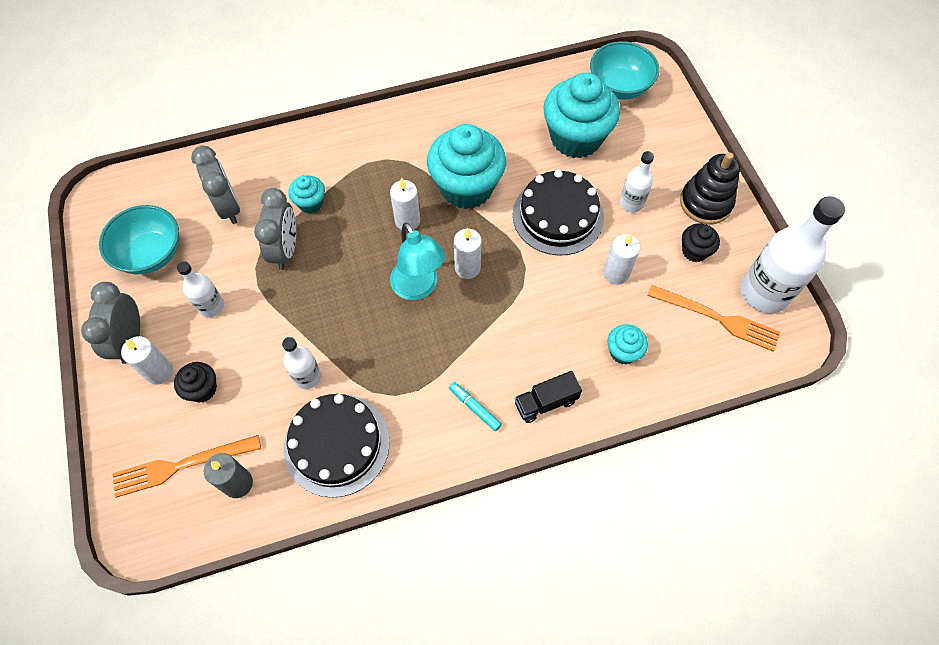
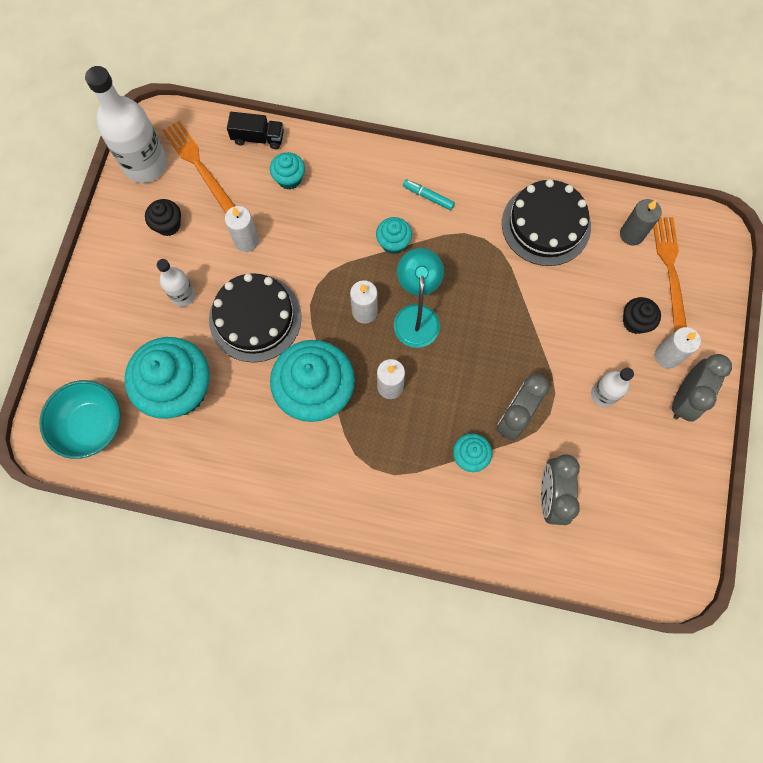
camera: 150 degrees left, 10 degrees up
(151, 253) = (642, 481): turquoise bowl -> none
(182, 465) = (670, 269): orange fork -> orange fork turned 105 degrees counterclockwise
(307, 376) = (546, 288): white bottle -> none
(475, 408) = (428, 197): turquoise marker -> turquoise marker turned 135 degrees clockwise
(481, 343) = (393, 243): none -> turquoise cupcake
(545, 402) = (373, 174): black truck -> black truck (258, 138)
(705, 203) = (121, 261): black stacking toy -> none

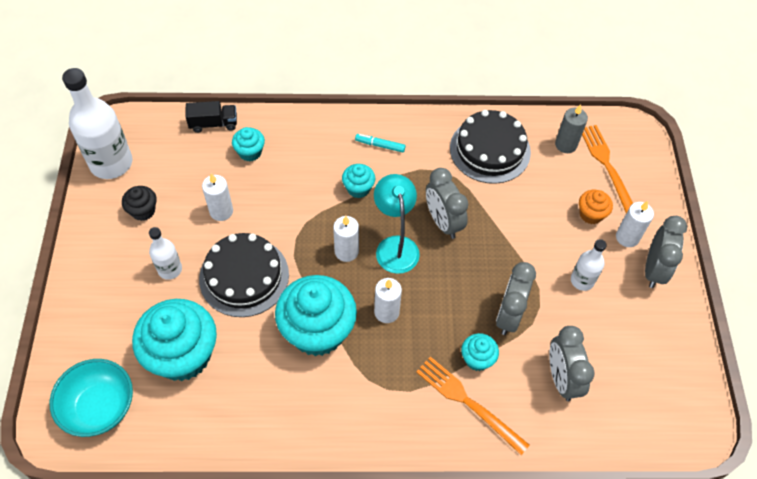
camera: 15 degrees left, 15 degrees down
(199, 165) = (162, 155): orange fork -> orange fork (468, 402)
(473, 299) = (443, 222): none -> grey clock
(635, 322) = (591, 214): black cupcake -> orange cupcake

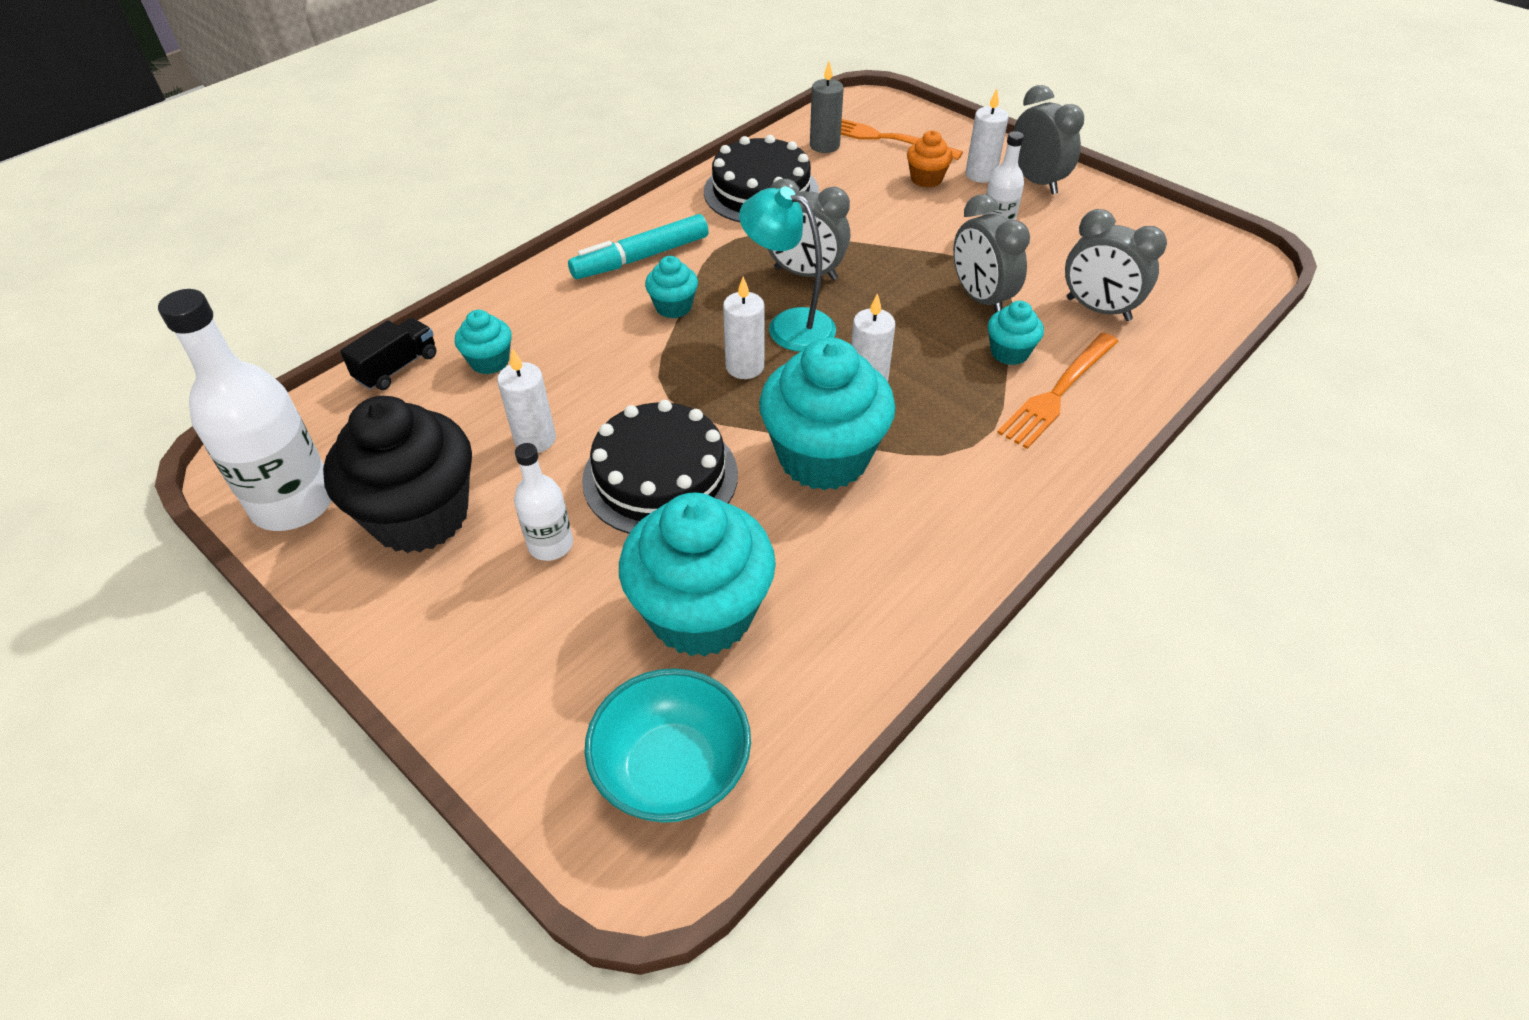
camera: 45 degrees left, 10 degrees down
(143, 211) = (420, 516): black cupcake -> black cupcake, size x2.14
(380, 145) = (641, 258): turquoise marker -> turquoise marker, size x1.87
(468, 402) = (1058, 392): orange fork -> orange fork turned 45 degrees counterclockwise

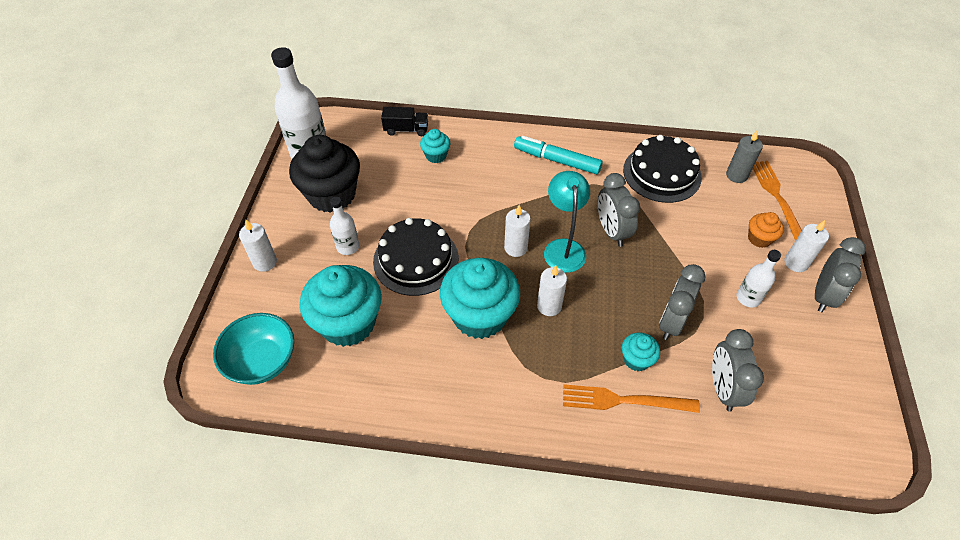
camera: 55 degrees right, 5 degrees up
(535, 439) = (402, 202): white candle -> white candle (265, 262)
(673, 307) = (533, 195): turquoise cupcake -> none

